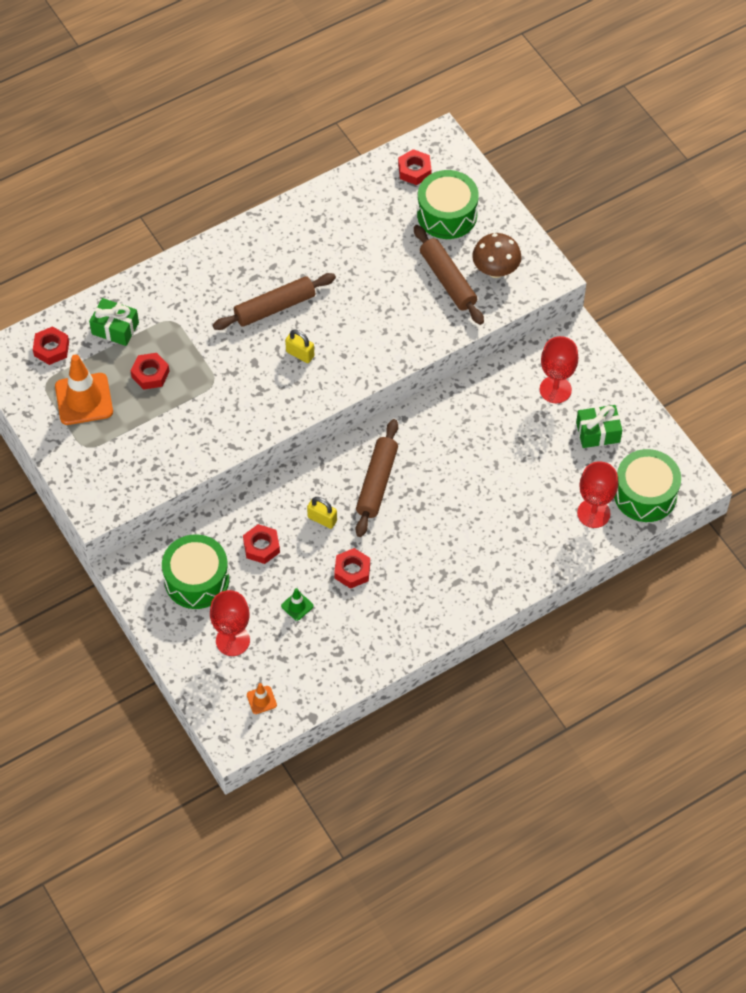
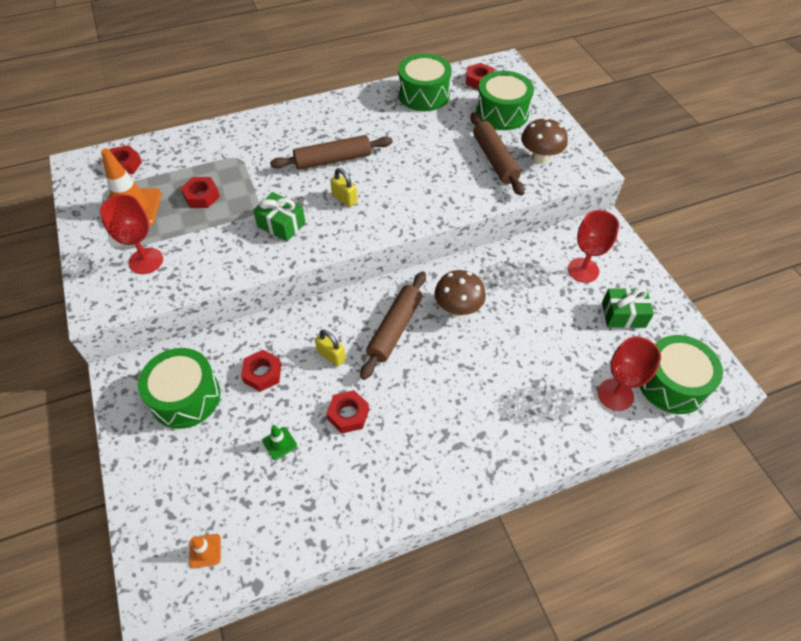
camera: 10 degrees right, 5 degrees down
(115, 328) = (186, 157): green gift -> green gift (281, 225)
(232, 640) = (198, 471): red goblet -> red goblet (146, 261)
(354, 201) = (423, 94): none -> green drum
(435, 452) = (458, 309): none -> brown mushroom

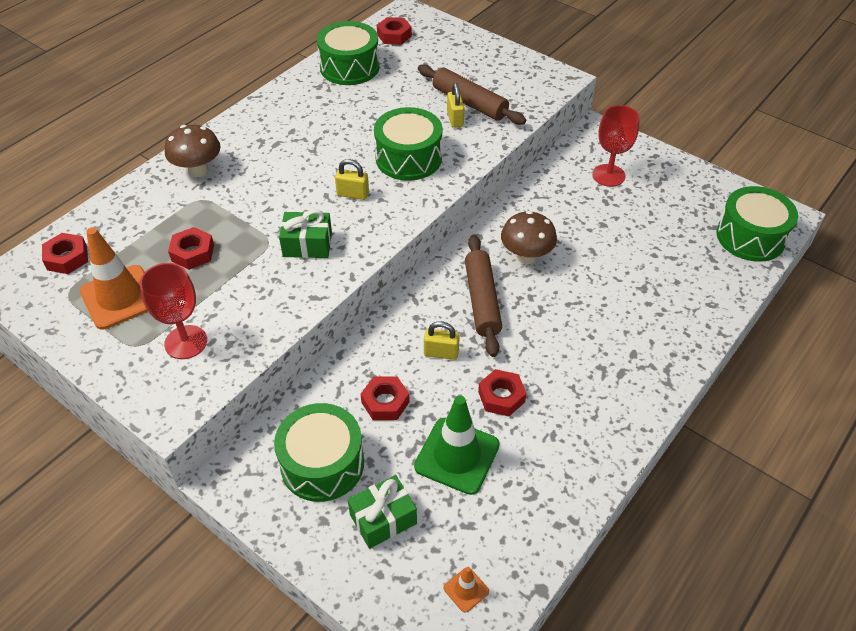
camera: 30 degrees left, 5 degrees down
(279, 443) = (457, 456): green traffic cone -> green traffic cone, size x2.19
(333, 160) = (308, 162): brown rolling pin -> none
(471, 169) = (455, 119): none -> yellow padlock
(502, 113) = (441, 58): green drum -> green drum (408, 158)
(540, 158) = (509, 86): brown mushroom -> brown mushroom (198, 170)
(615, 394) = (715, 267): red goblet -> none
(623, 315) = (670, 198): green gift -> green gift (383, 519)

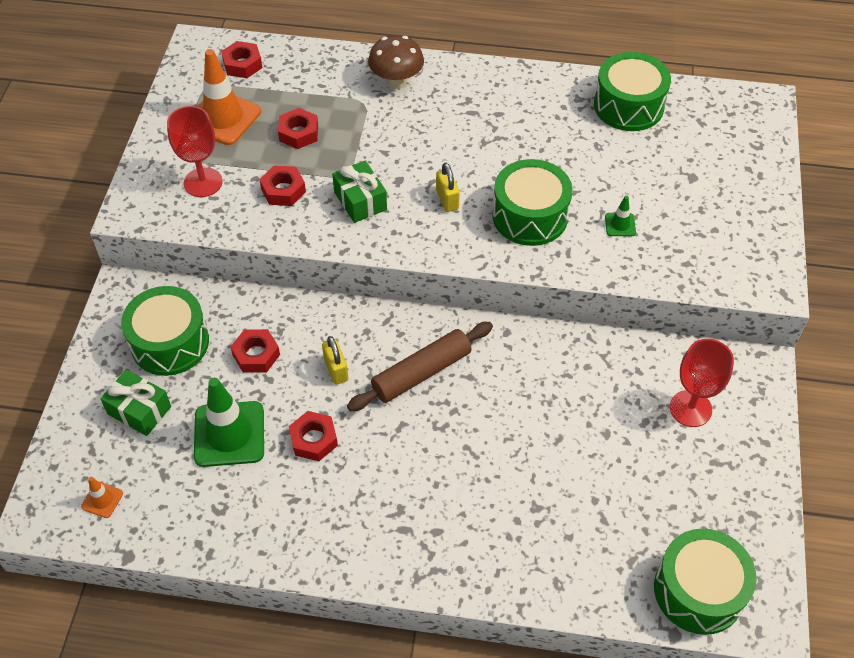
camera: 60 degrees right, 5 degrees up
(394, 35) = (713, 113): red nut -> red nut (283, 190)
(455, 119) = (620, 225): yellow padlock -> green traffic cone
(469, 103) = (657, 224): brown rolling pin -> none
(526, 256) = (506, 384): brown mushroom -> none

